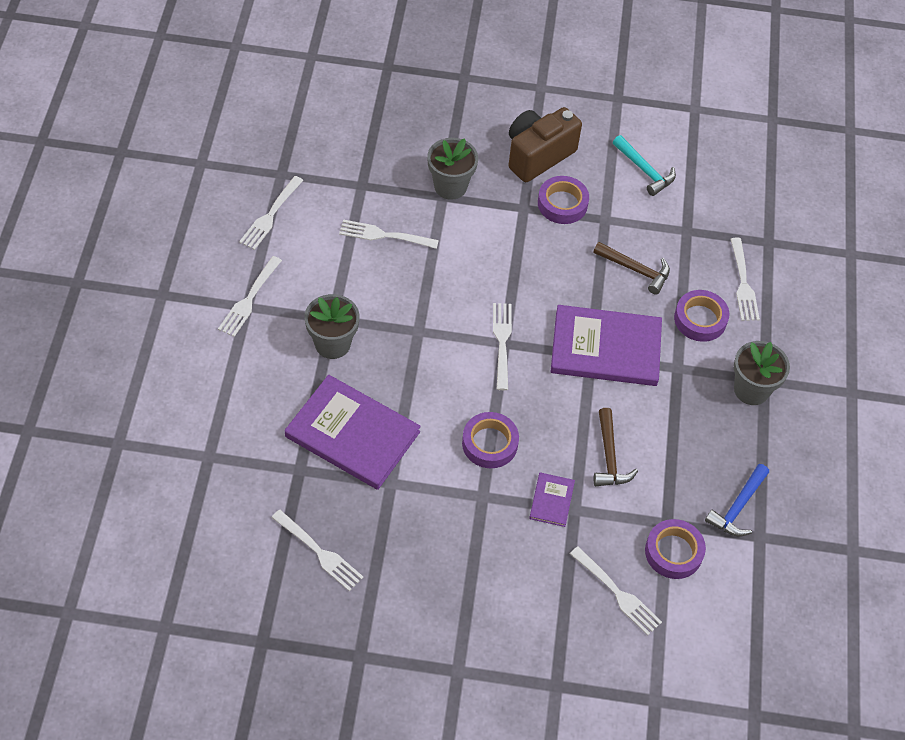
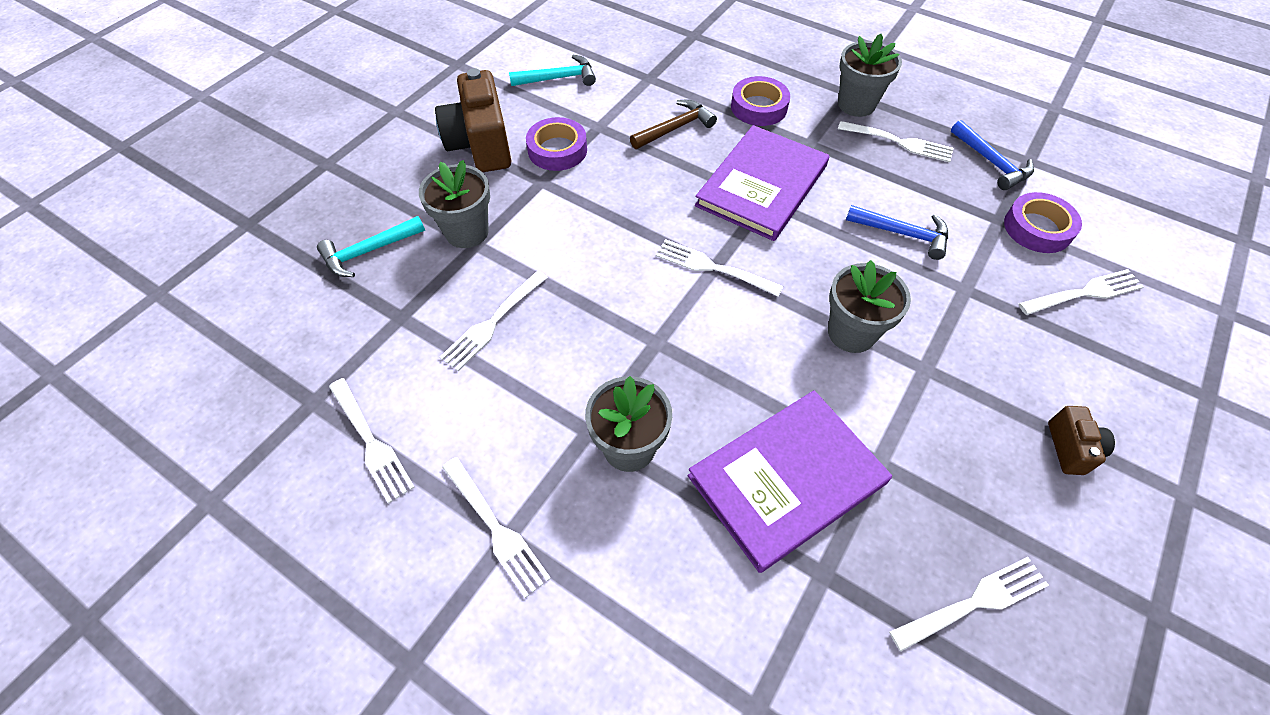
camera: 60 degrees left, 0 degrees up
(402, 142) = (368, 252): none -> turquoise hammer
(460, 596) = (1071, 448): none -> brown camera
(489, 443) = (851, 333): purple tape -> grey flower pot
(551, 500) = (948, 304): purple book -> none
(609, 456) = (903, 234): brown hammer -> blue hammer
(743, 283) = (730, 65): white fork -> white fork (898, 142)

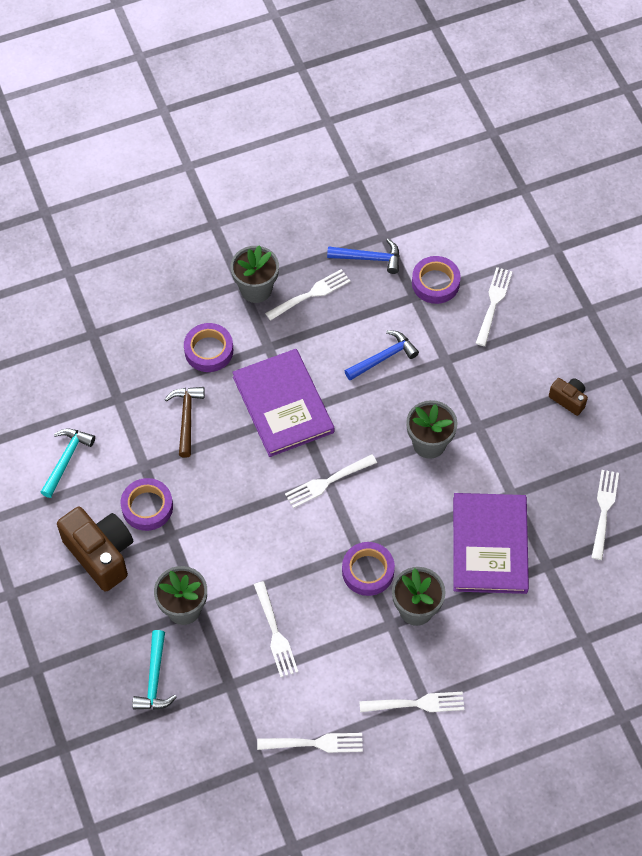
camera: 55 degrees left, 5 degrees up
(481, 145) = (101, 554): brown camera -> brown camera turned 150 degrees counterclockwise
(638, 366) = (368, 571): none -> purple tape

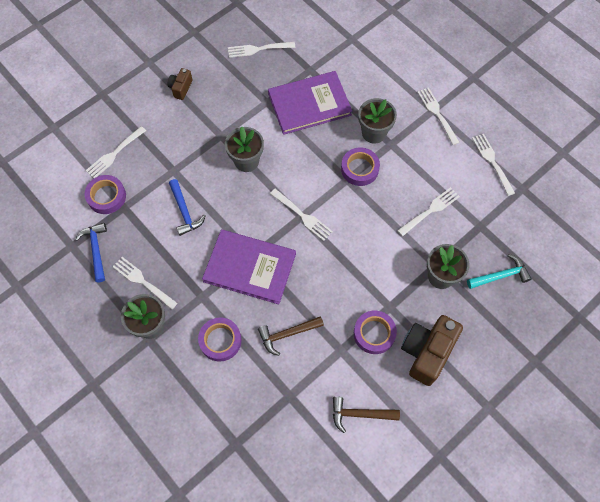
camera: 110 degrees left, 5 degrees up
(66, 459) = (359, 414): turquoise hammer -> brown hammer
(283, 404) = (250, 267): purple book -> purple book turned 60 degrees clockwise
(383, 357) = (185, 211): blue hammer -> blue hammer turned 150 degrees counterclockwise
(493, 304) = (115, 153): white fork -> white fork turned 45 degrees counterclockwise

